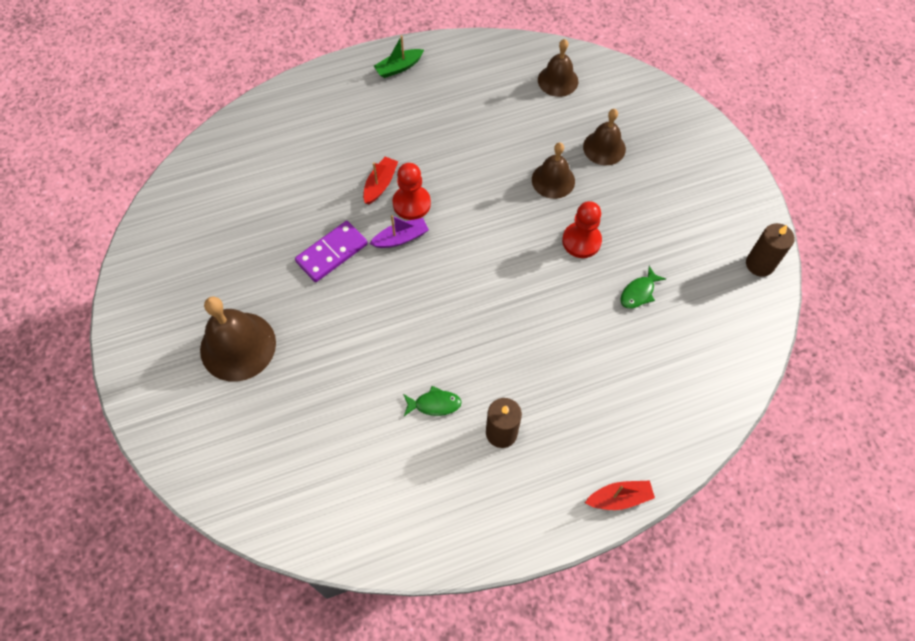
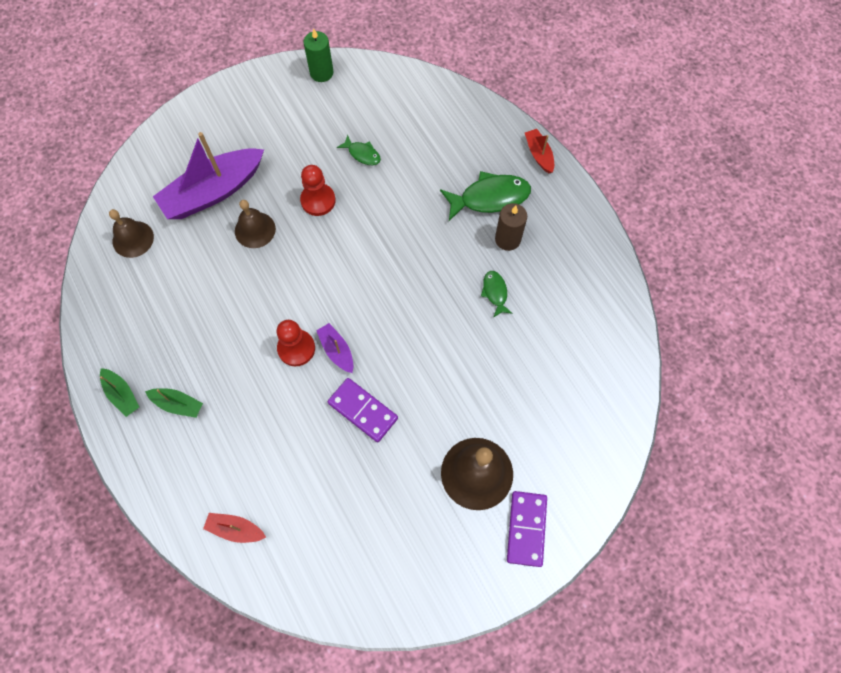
camera: 100 degrees left, 5 degrees up
(168, 382) = (526, 529): none -> purple domino
(378, 107) = (178, 404): none -> green boat
(380, 184) = (277, 382): red boat -> red boat (235, 529)
(561, 423) = (490, 198): none -> green fish
(604, 147) = (213, 192): brown bell -> purple boat
(760, 264) = (321, 73): brown candle -> green candle

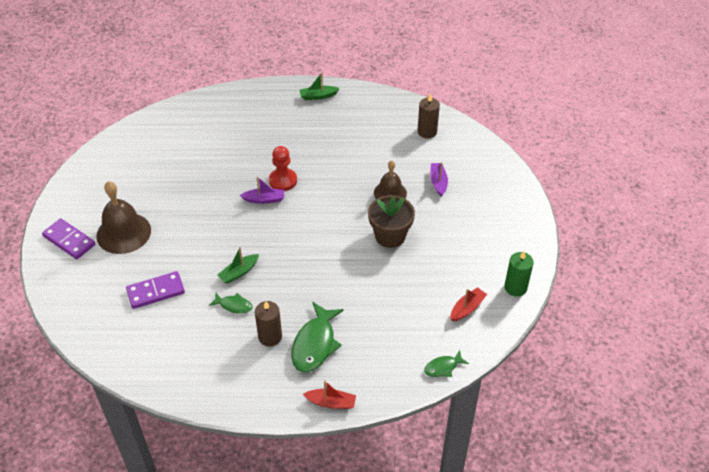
camera: 120 degrees right, 20 degrees down
(133, 239) = (427, 132): brown bell -> brown candle
(178, 404) = (291, 116): green boat -> green boat (239, 272)
(213, 192) = (438, 182): purple boat -> purple boat, size x0.46
(235, 529) = (196, 116): red boat -> red boat (467, 308)
(318, 200) = (390, 236): red pawn -> brown flower pot
(362, 154) = (414, 280): green fish -> green fish (443, 367)
(362, 411) = (213, 195): purple domino -> purple domino (156, 291)

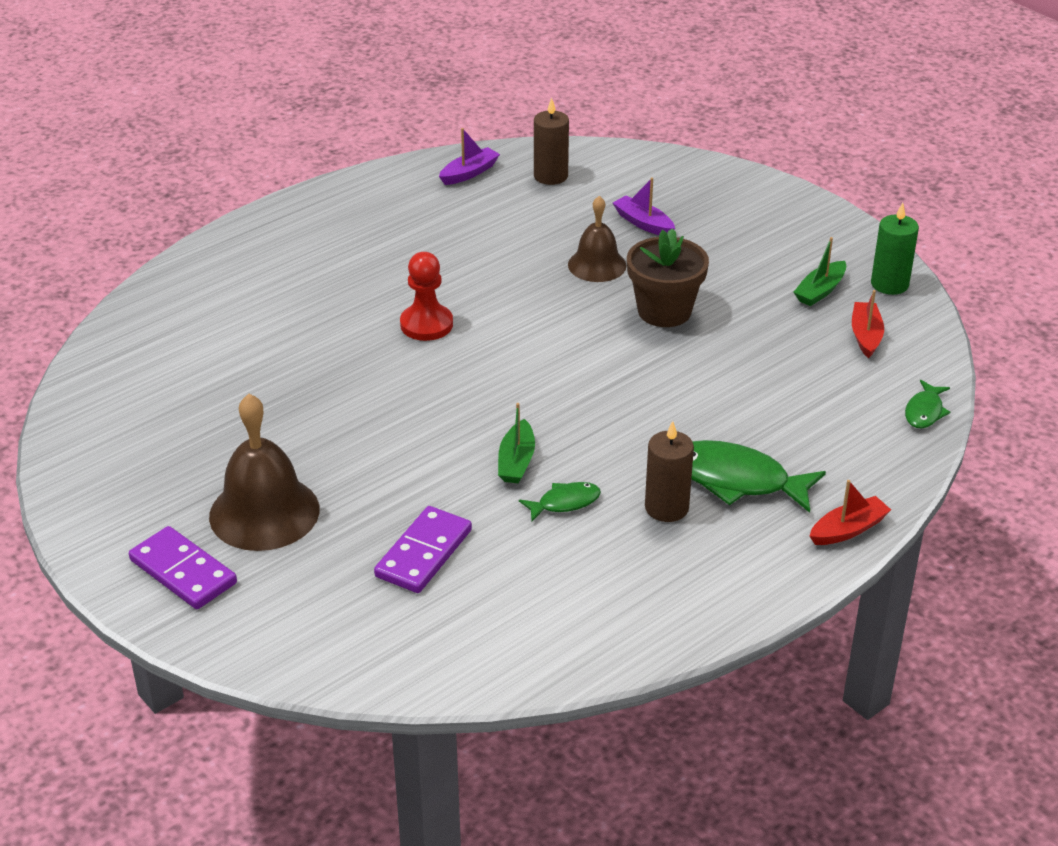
camera: 40 degrees left, 10 degrees down
(69, 240) = (183, 572): purple domino -> purple domino turned 45 degrees clockwise
(264, 199) = (430, 359): purple boat -> purple boat (469, 173)
(315, 344) = (737, 480): green fish -> green fish turned 135 degrees clockwise
(318, 96) = (337, 204): green boat -> green boat (820, 291)

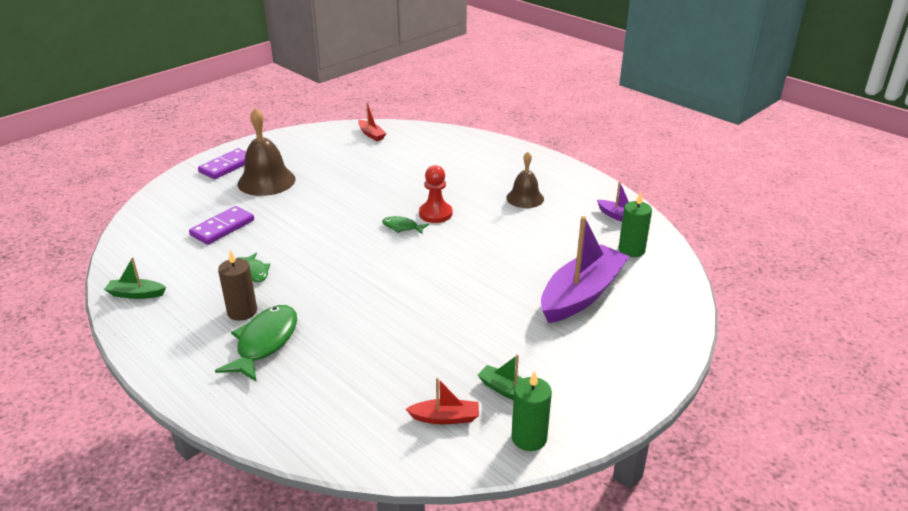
camera: 85 degrees right, 5 degrees down
(423, 553) = (222, 228): purple domino -> purple domino turned 75 degrees counterclockwise
(516, 461) = (297, 253): green boat -> green boat (136, 294)
(550, 176) = (631, 250): brown candle -> green candle
(597, 265) = (518, 275): brown bell -> brown bell (525, 198)
(643, 223) = (582, 294): purple boat -> purple boat, size x2.18
(664, 311) = (464, 307): brown flower pot -> none
(848, 530) = (199, 397): red boat -> red boat (371, 134)
(924, 411) = (338, 451): green fish -> green fish (402, 227)

